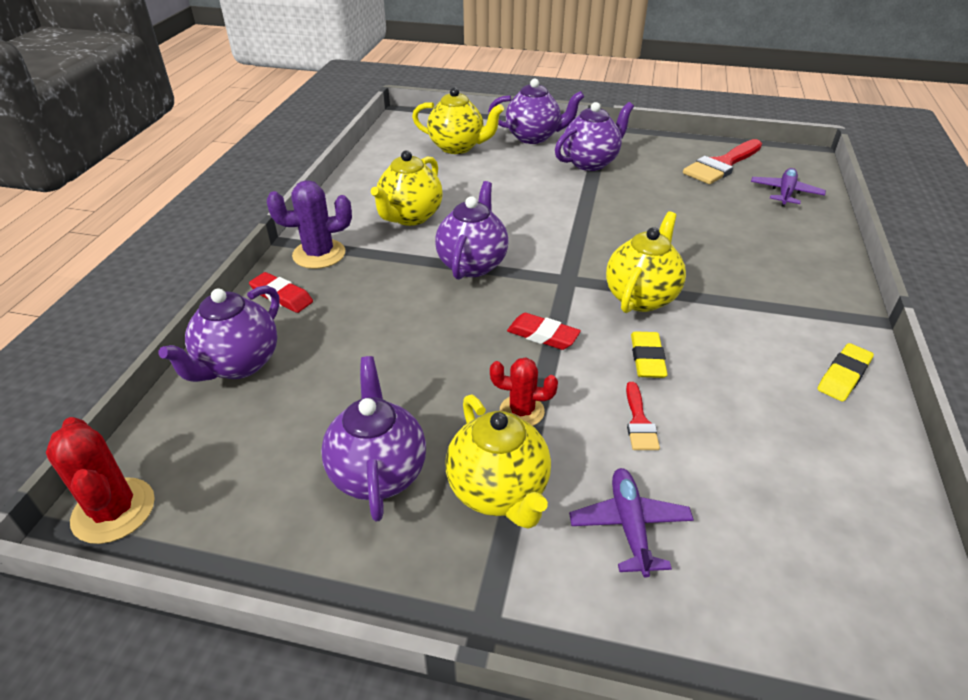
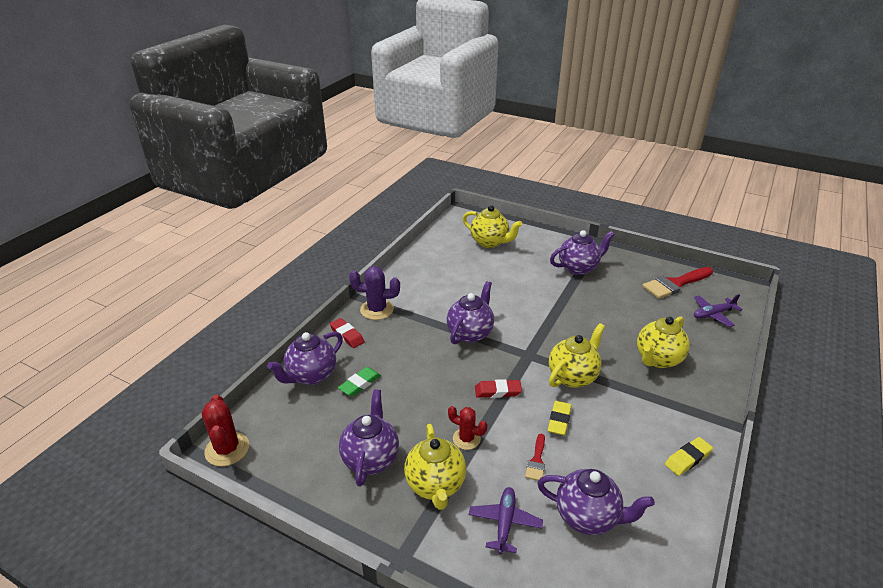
camera: 15 degrees right, 5 degrees down
(324, 363) = (360, 384): none -> green eraser
(410, 217) = (441, 292): yellow teapot -> yellow teapot (658, 359)
(533, 137) = (545, 241): purple teapot -> purple teapot (587, 517)
(543, 335) = (498, 391): red eraser -> red eraser turned 45 degrees counterclockwise
(785, 193) = (713, 314): purple plane -> purple plane turned 150 degrees counterclockwise

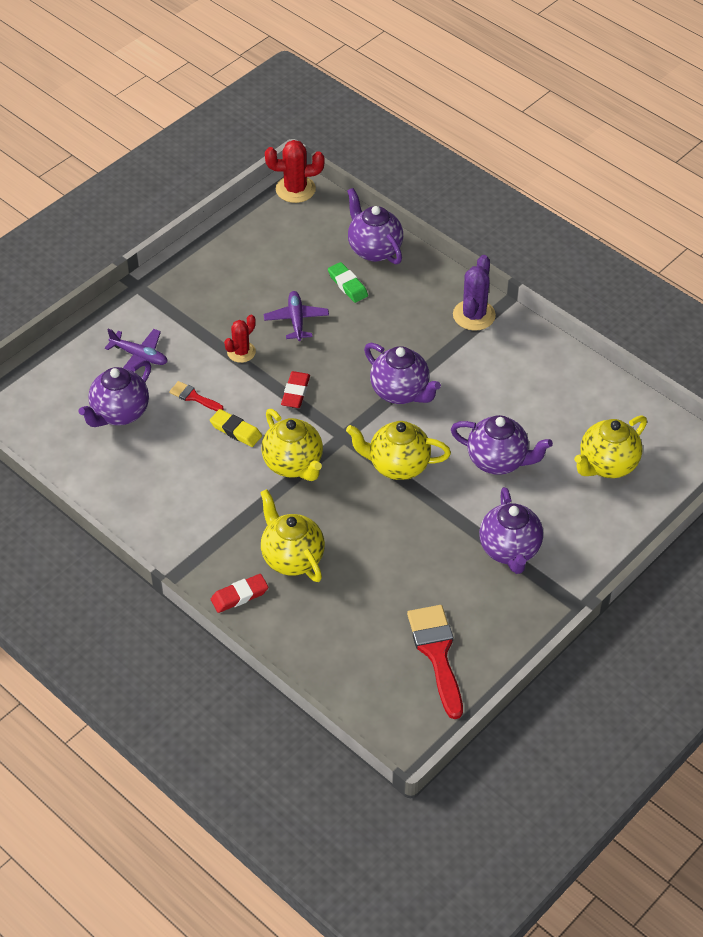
camera: 105 degrees right, 15 degrees up
(347, 335) = (432, 283): red eraser -> red eraser (239, 595)
(371, 458) = (245, 281): purple teapot -> purple teapot (498, 461)
(435, 485) = (197, 319): yellow teapot -> yellow teapot (397, 466)
(687, 458) = (146, 516): yellow eraser -> none
(713, 314) = (355, 663): purple plane -> purple plane (296, 320)

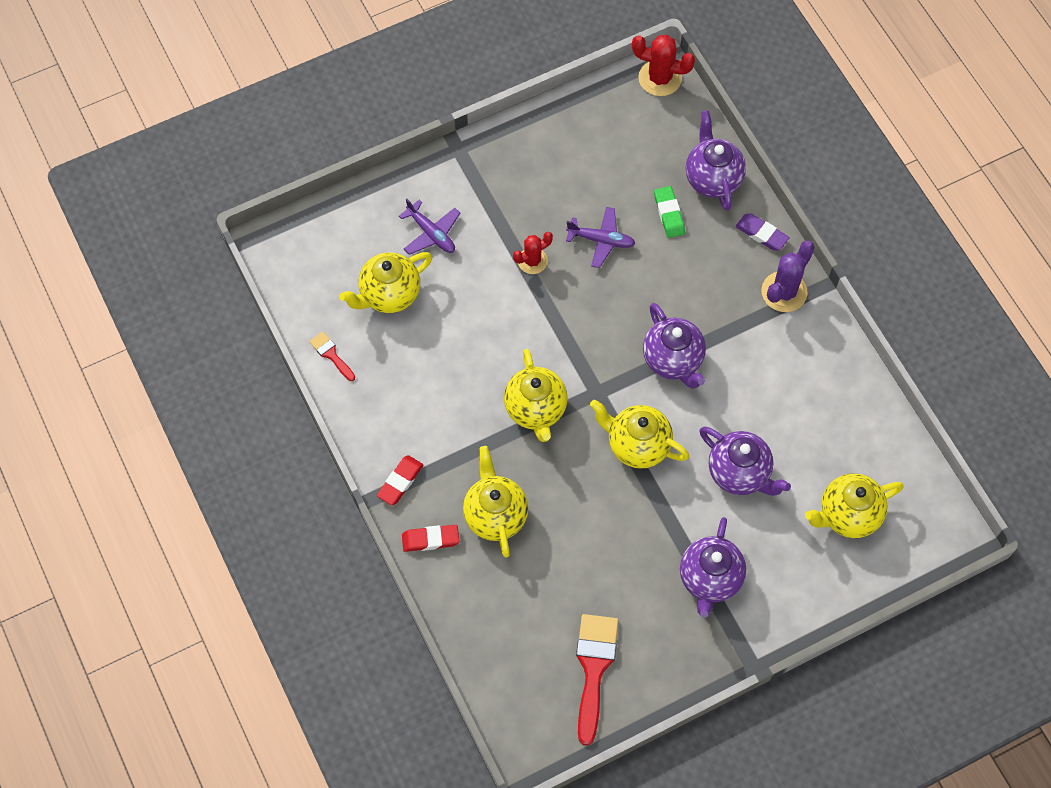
camera: 20 degrees right, 15 degrees up
(120, 413) = (389, 294): purple teapot -> yellow teapot
(193, 397) = (467, 299): red brush -> red brush (331, 354)
(236, 431) = (494, 352): yellow eraser -> none
(295, 392) = (569, 326): red eraser -> red eraser (400, 482)
(296, 320) = (601, 240): purple plane -> purple plane turned 90 degrees clockwise
(435, 278) = (761, 234): none -> purple eraser

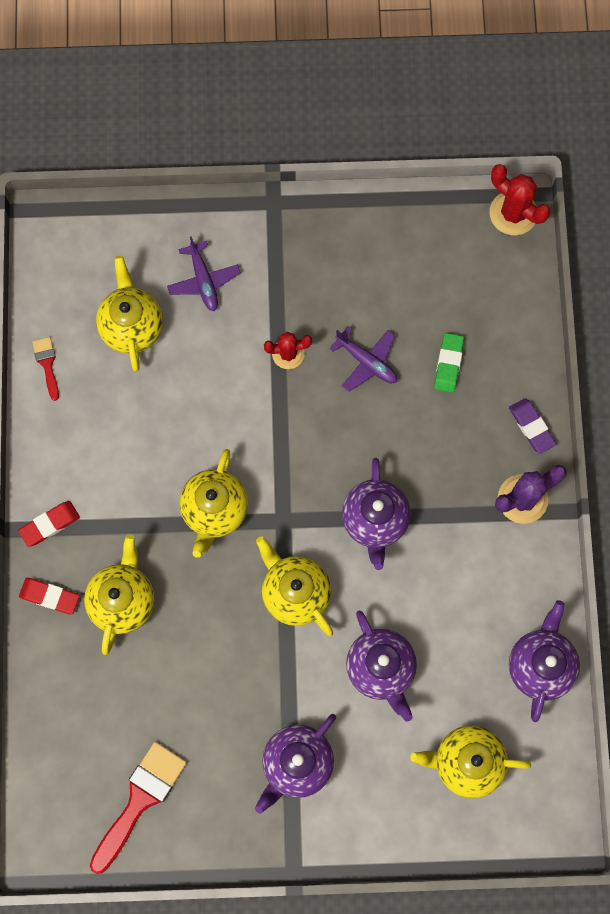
camera: 25 degrees right, 10 degrees up
(389, 294) = (132, 327): yellow teapot -> yellow teapot turned 90 degrees clockwise
(712, 178) = (512, 345): purple teapot -> purple teapot (539, 665)

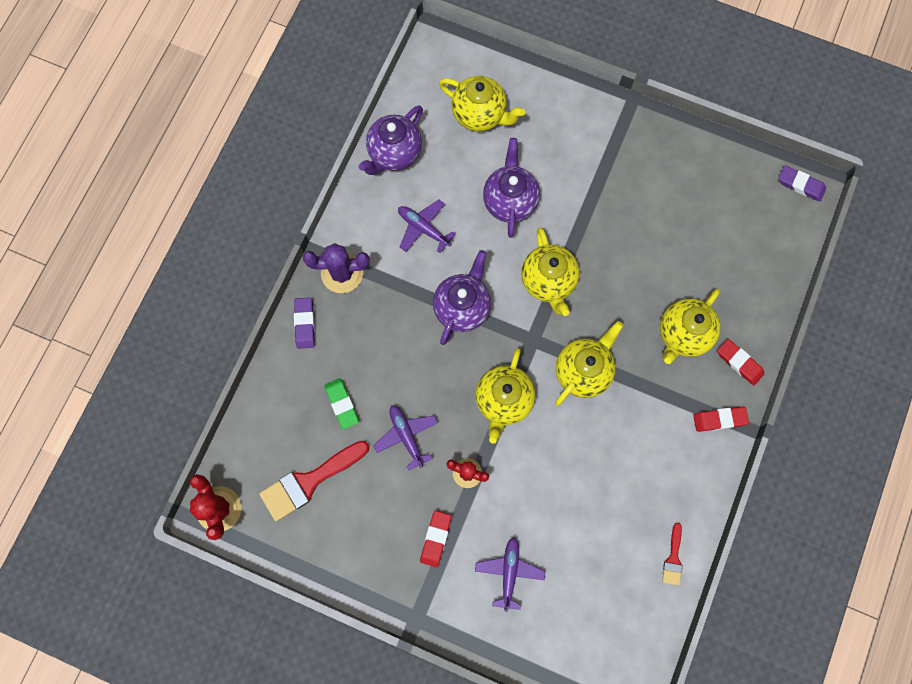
camera: 155 degrees left, 0 degrees up
(51, 849) = (800, 185): none -> purple eraser
(132, 327) = (588, 558): yellow teapot -> yellow teapot (503, 400)
(140, 799) = (724, 189): red brush -> red brush (309, 482)
(289, 279) = (435, 538): none -> red eraser
(297, 763) = (600, 165): purple teapot -> none
(448, 364) = (342, 404): green eraser -> green eraser turned 60 degrees counterclockwise
(461, 590) = (423, 228): none -> purple plane

